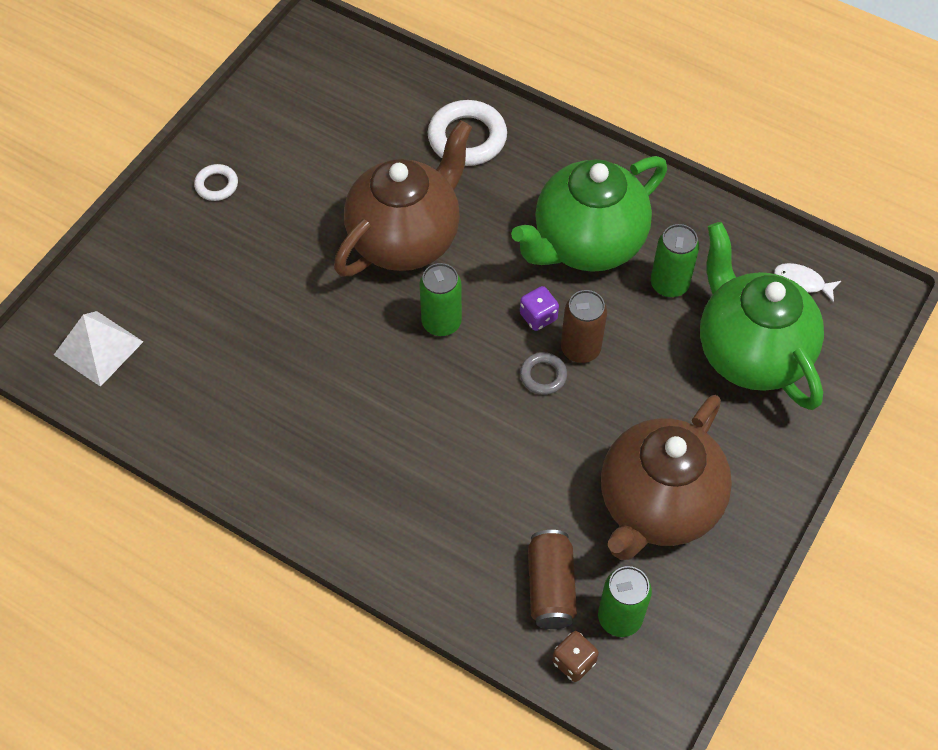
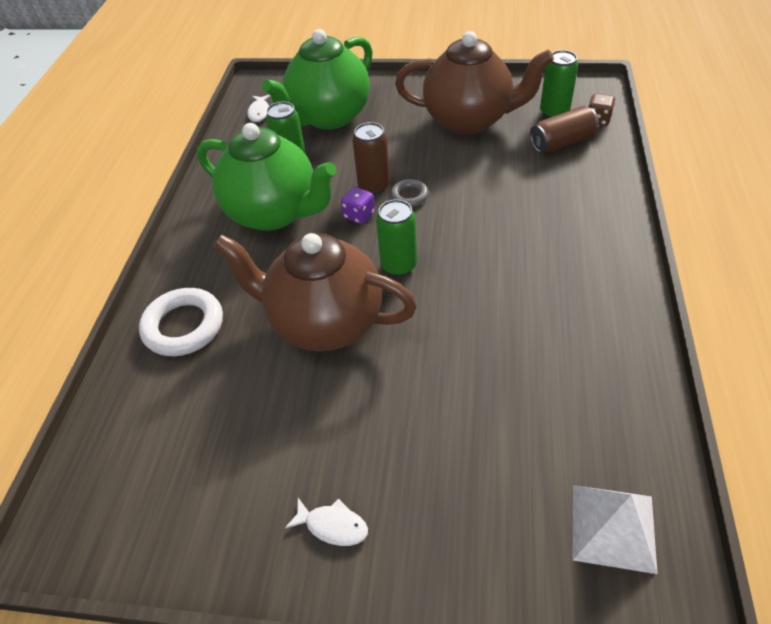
camera: 110 degrees left, 10 degrees down
(216, 185) = (333, 526): white ring -> white fish

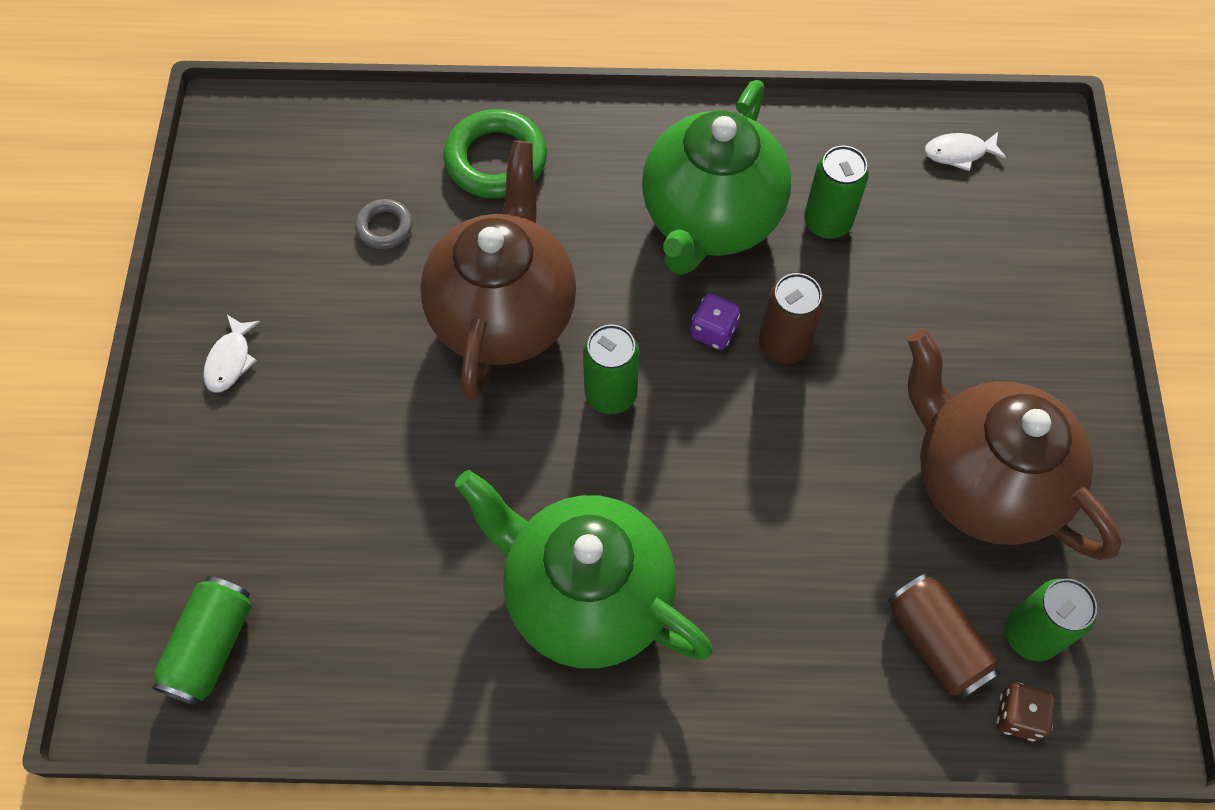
camera: 80 degrees right, 15 degrees up
(184, 326) = (496, 160): white ring -> green ring
(329, 117) = (960, 257): green teapot -> green teapot (586, 596)
(409, 196) = (764, 398): grey ring -> grey ring (384, 227)
(469, 120) = (982, 482): brown teapot -> brown teapot turned 135 degrees clockwise
(613, 527) = (211, 647): white pyramid -> green can

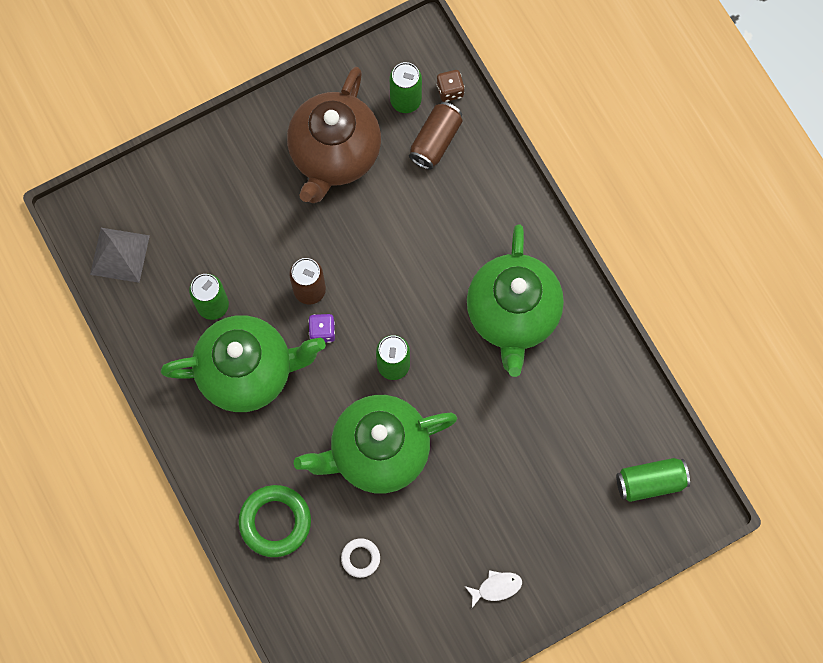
camera: 120 degrees left, 10 degrees up
(384, 227) = (360, 558): grey ring -> white ring
(504, 314) = (378, 452): brown teapot -> green teapot
(959, 153) = (120, 254): white fish -> grey pyramid

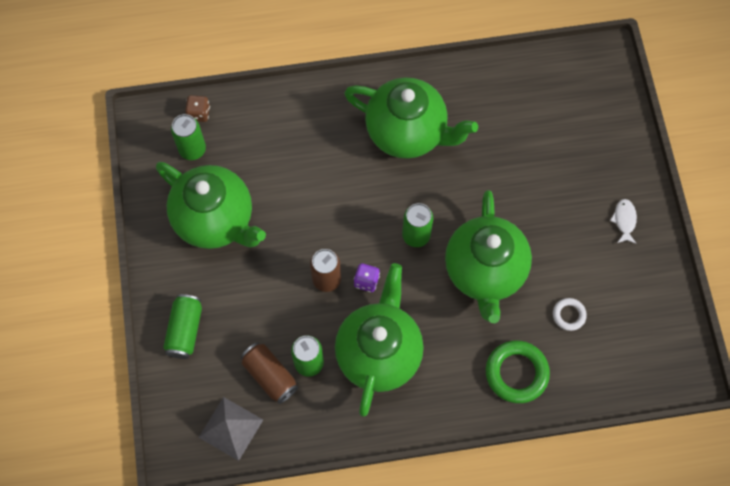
camera: 70 degrees left, 5 degrees down
(334, 155) = (215, 220): brown teapot -> green teapot
(435, 141) = (237, 139): brown can -> brown can (270, 376)
(650, 482) = (576, 83): green can -> green can (185, 330)

